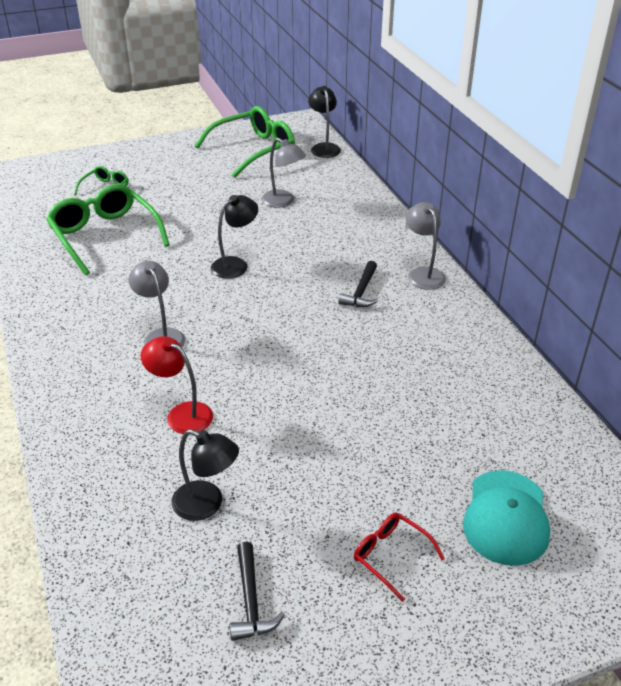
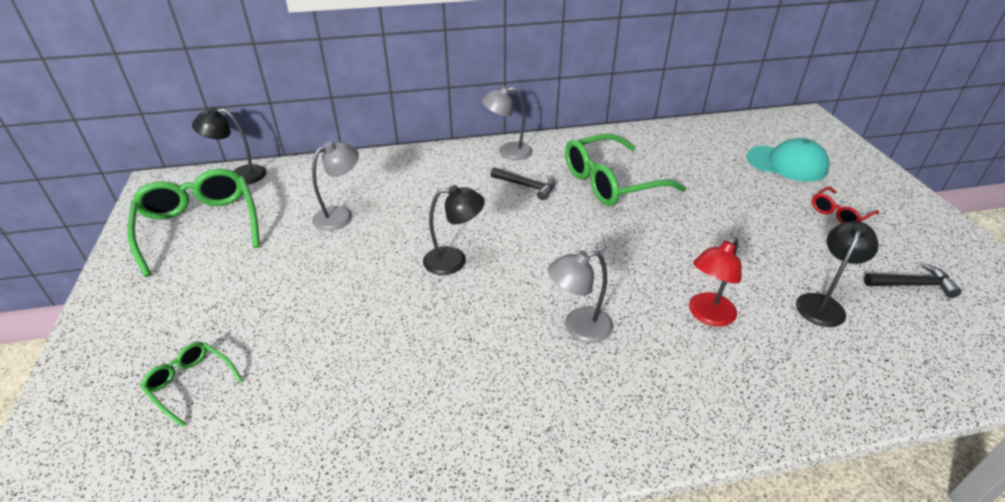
camera: 80 degrees left, 0 degrees up
(105, 236) = (333, 383): green glasses -> green glasses (610, 182)
(235, 264) = (454, 260): black lamp -> black lamp turned 120 degrees clockwise

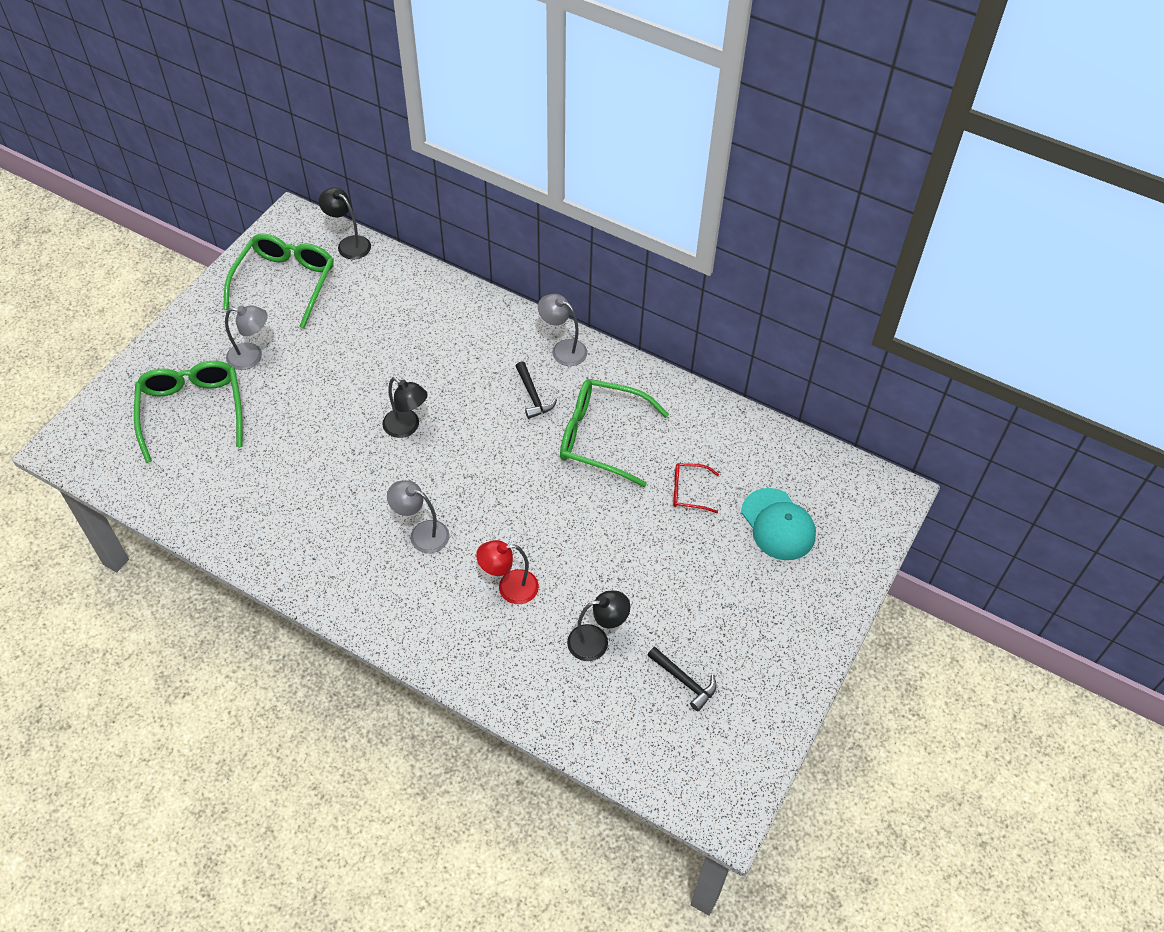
camera: 40 degrees right, 15 degrees up
(190, 384) = (192, 410): green glasses -> green glasses, size x2.03
(340, 215) = (377, 333): grey lamp -> grey lamp (252, 357)
(839, 213) = (736, 596): red glasses -> red glasses (688, 491)

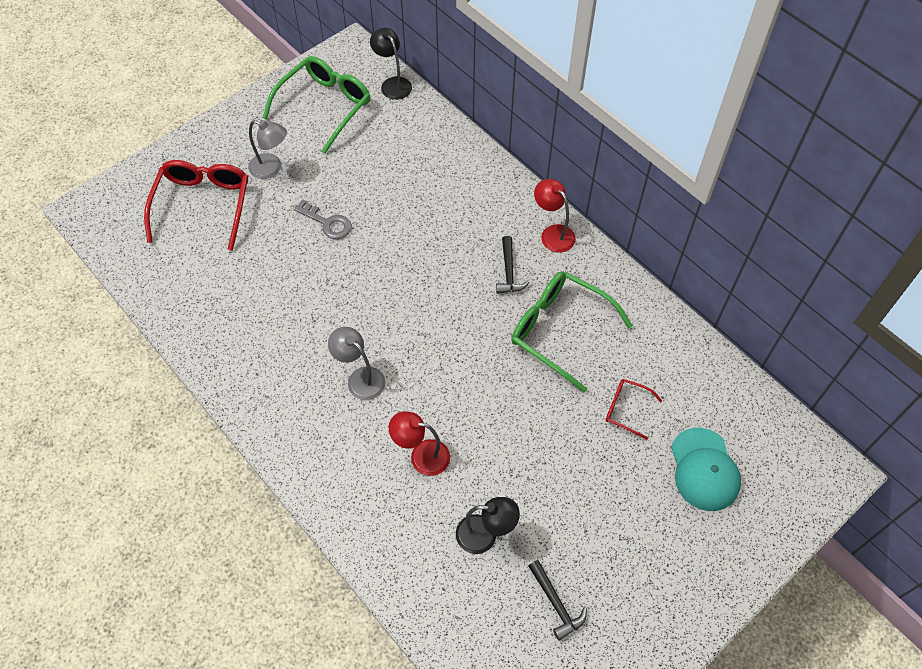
camera: 20 degrees right, 5 degrees up
(192, 410) = (203, 205): green glasses -> red glasses
(332, 395) = (327, 223): none -> grey key
(407, 427) = (383, 271): black lamp -> none
(563, 349) = (553, 233): grey lamp -> red lamp

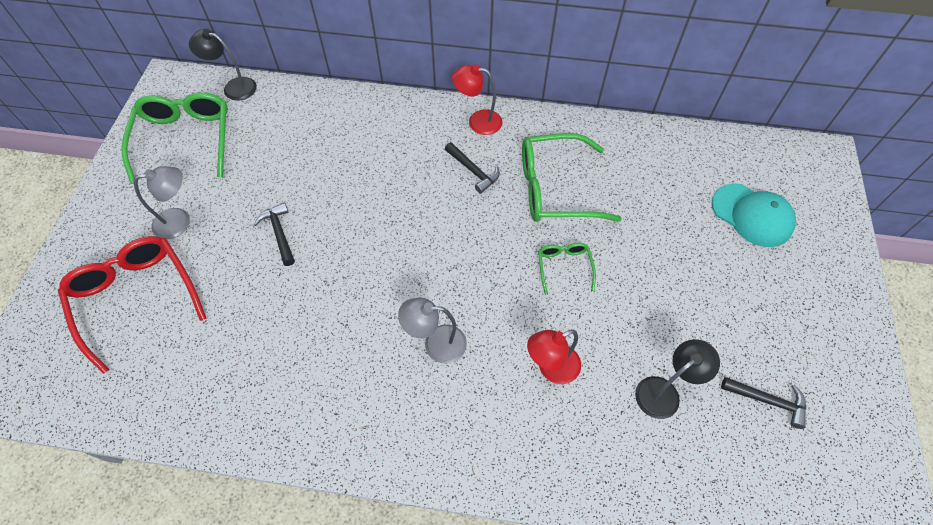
camera: 40 degrees left, 0 degrees up
(327, 223) = (279, 233): grey key -> black hammer
(504, 394) = (564, 267): none -> green glasses
(626, 409) = (659, 212): red glasses -> none

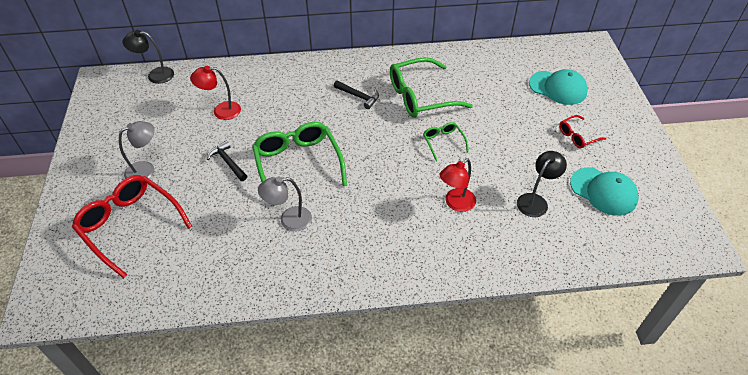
camera: 15 degrees left, 10 degrees down
(185, 139) = (129, 116): green glasses -> green glasses (298, 164)
(436, 343) = (370, 206): grey lamp -> grey lamp (289, 220)
(478, 121) = (350, 65): red lamp -> red lamp (221, 111)
(757, 300) = (577, 136): none -> red glasses
(768, 401) = (603, 191): black hammer -> turquoise cap

